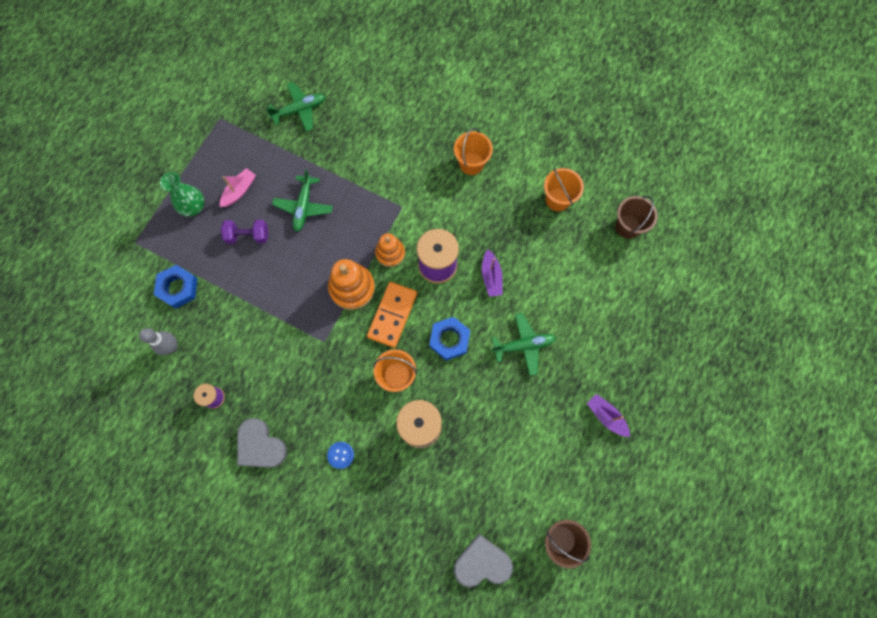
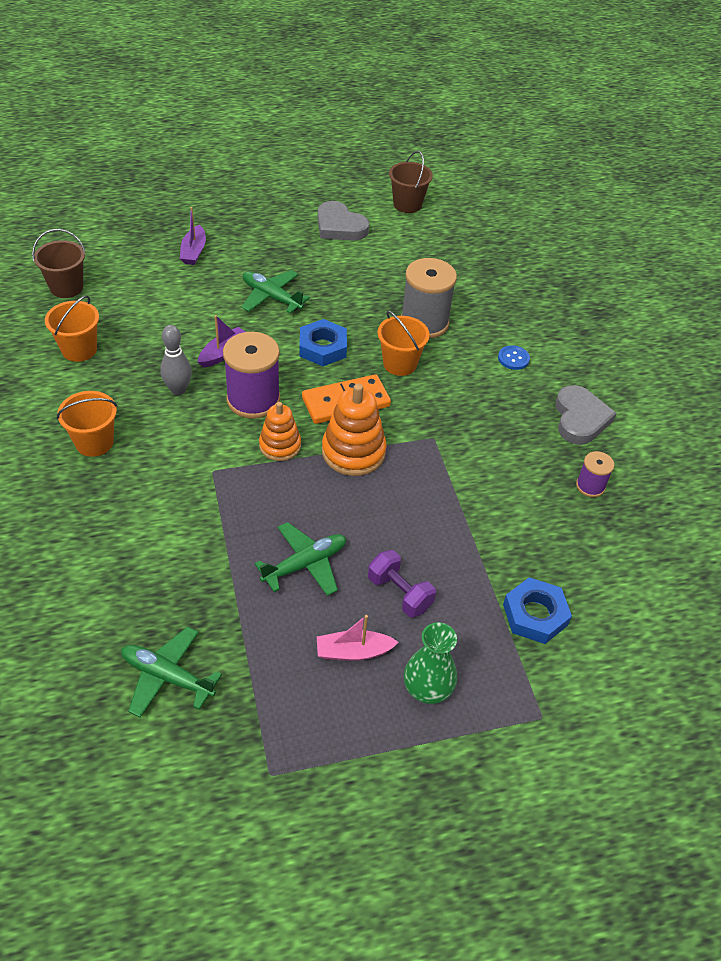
camera: 135 degrees left, 25 degrees down
(172, 347) = (595, 564): grey bowling pin -> grey bowling pin (178, 390)
(482, 562) = (477, 234): grey heart -> grey heart (339, 226)
(606, 416) = (280, 222): purple boat -> purple boat (194, 252)

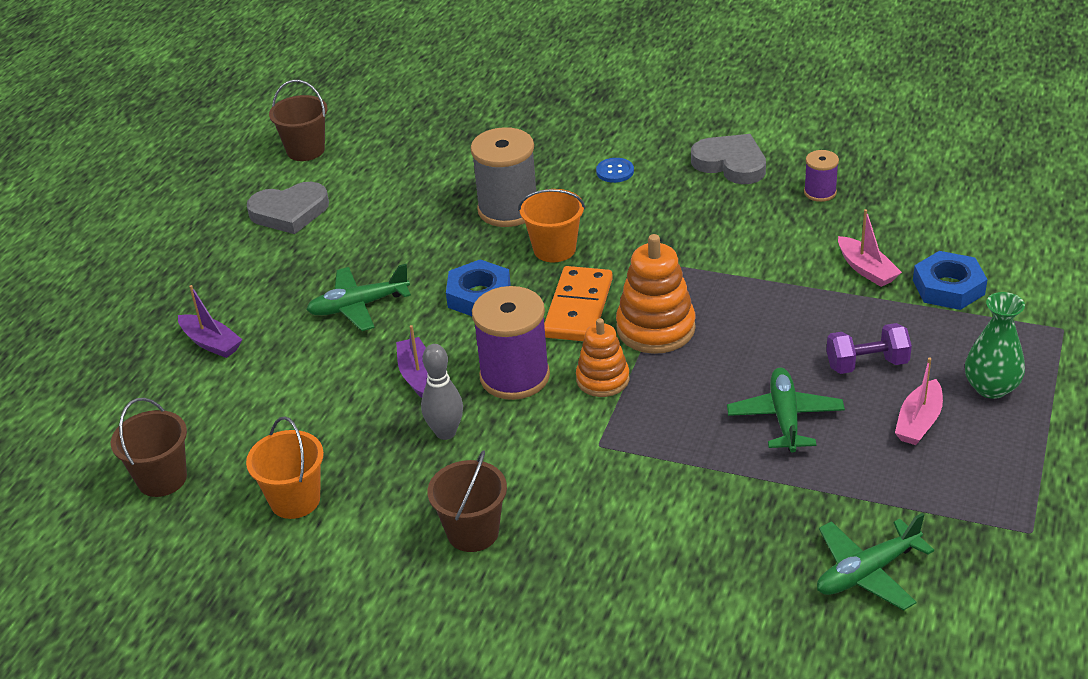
camera: 50 degrees left, 10 degrees down
(94, 442) = (473, 532): orange bucket -> brown bucket
(515, 551) = (866, 269): none -> pink boat

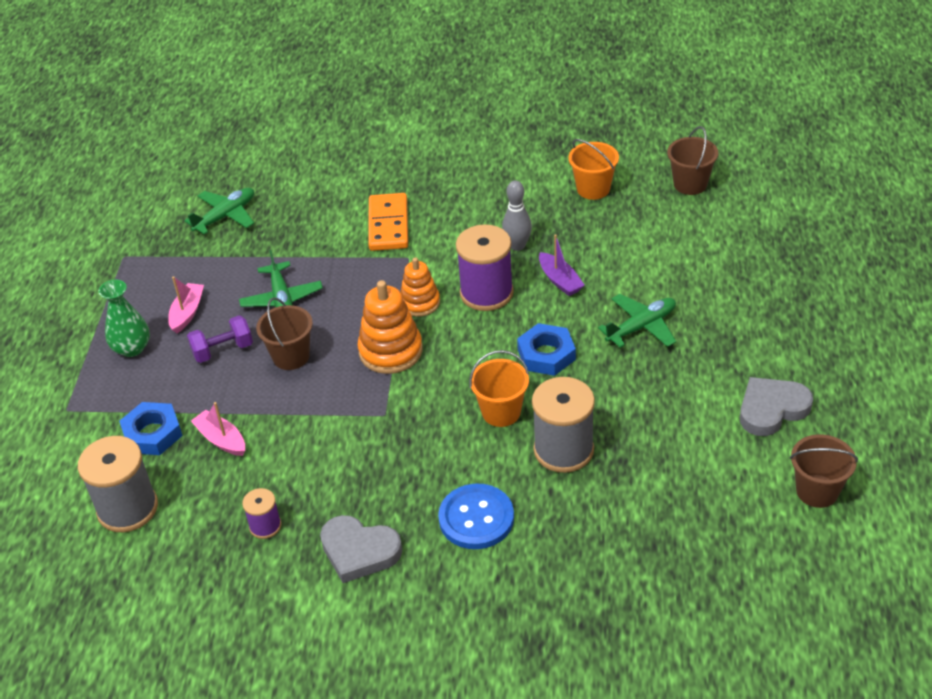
camera: 165 degrees right, 5 degrees up
(211, 343) = (736, 276): purple boat -> none
(473, 532) = (470, 193): brown bucket -> brown bucket (291, 356)
(578, 308) = (458, 358): orange domino -> orange domino (388, 225)
(615, 171) = (476, 518): blue button -> blue button, size x1.92
(966, 224) = (127, 508): none -> grey spool

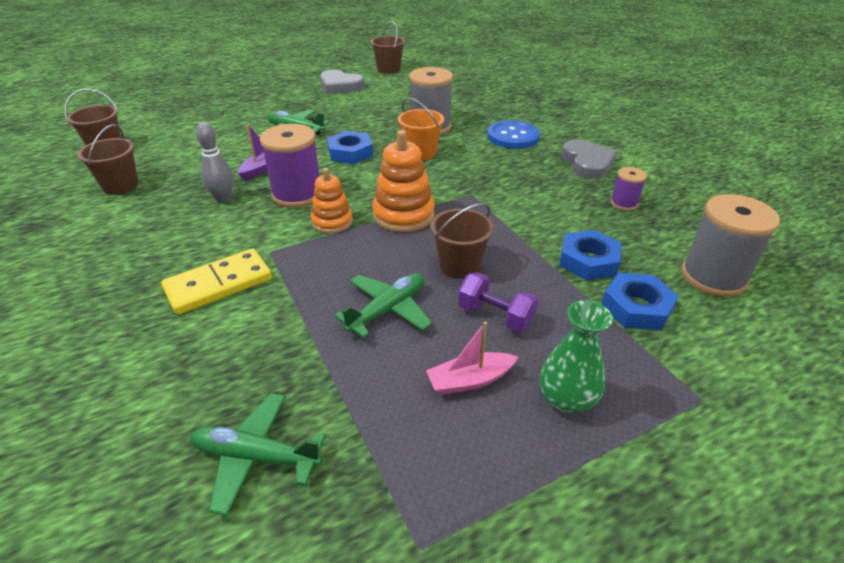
camera: 125 degrees left, 5 degrees down
(221, 439) = (588, 261): pink boat -> blue nut
(388, 225) = (219, 284): orange domino -> yellow domino
(593, 189) = (120, 186): orange bucket -> brown bucket

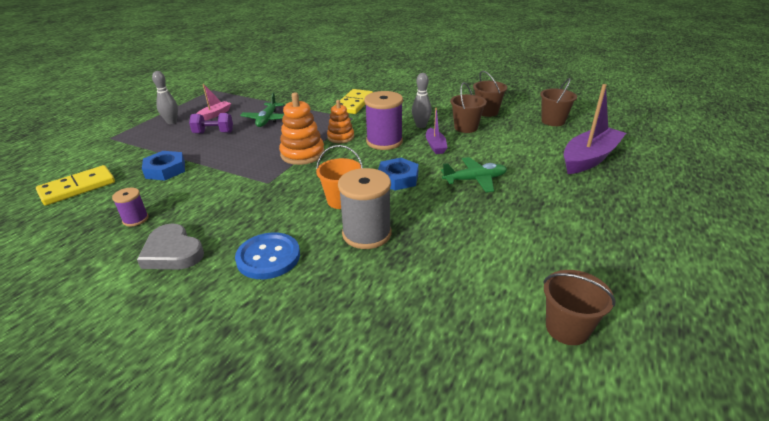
camera: 145 degrees right, 5 degrees down
(183, 112) = (589, 158): none -> purple boat
(256, 457) = (275, 85): green plane -> none
(340, 86) = (552, 253): grey heart -> none
(459, 266) = (245, 143): brown bucket -> brown bucket (466, 127)
(566, 399) = (171, 122): green vase -> grey bowling pin
(636, 307) = (135, 158): blue nut -> none
(713, 277) = (77, 187): grey spool -> yellow domino

